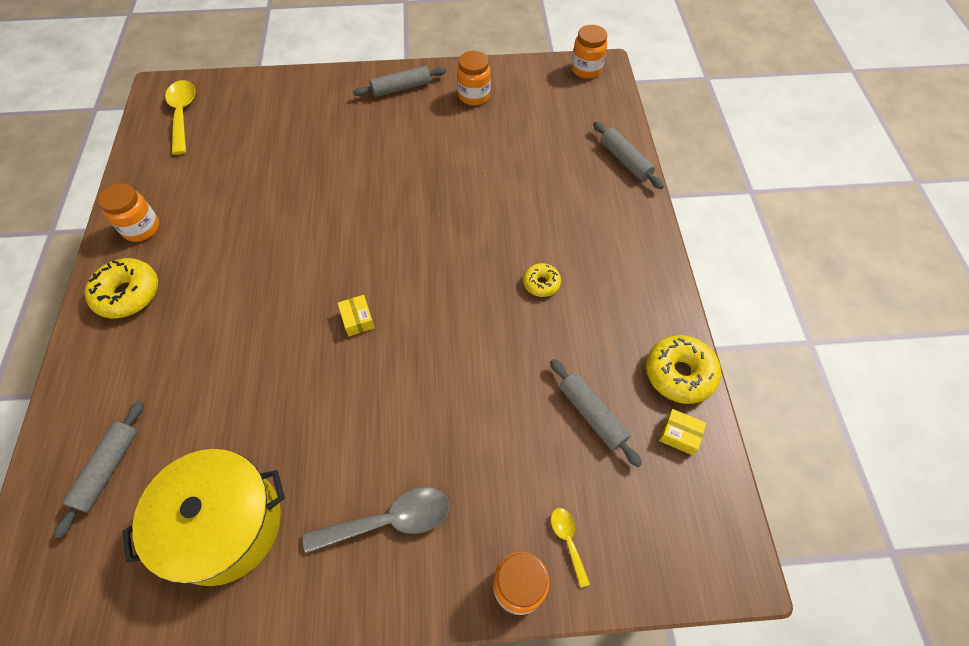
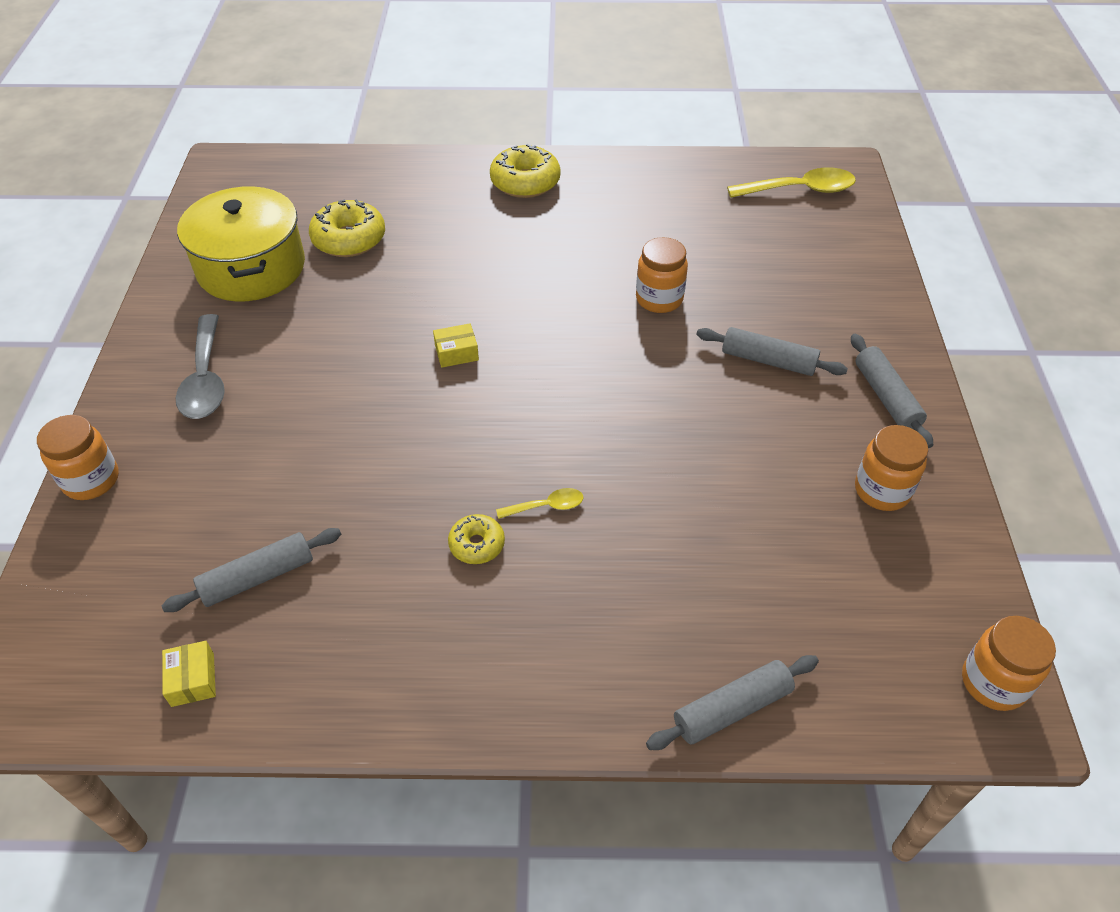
camera: 95 degrees right, 10 degrees down
(108, 469) = (333, 195): grey rolling pin -> grey rolling pin (768, 360)
(141, 228) = (614, 180): orange jar -> orange jar (659, 299)
(567, 541) = (116, 530): yellow spoon -> yellow spoon (547, 506)
(679, 374) = (283, 702): yellow donut -> yellow donut (349, 239)
(679, 435) = (193, 679): yellow box -> yellow box turned 45 degrees counterclockwise

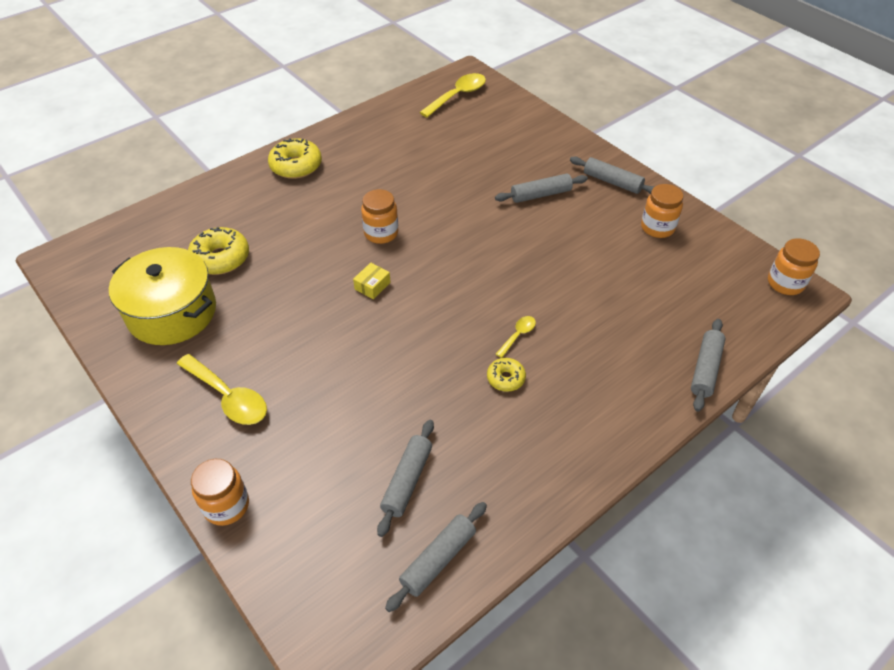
camera: 40 degrees left, 0 degrees up
(193, 679) = (438, 559): yellow box -> grey rolling pin
(205, 379) = (228, 397): grey spoon -> yellow spoon
(659, 299) = (451, 193): orange jar -> orange jar (381, 233)

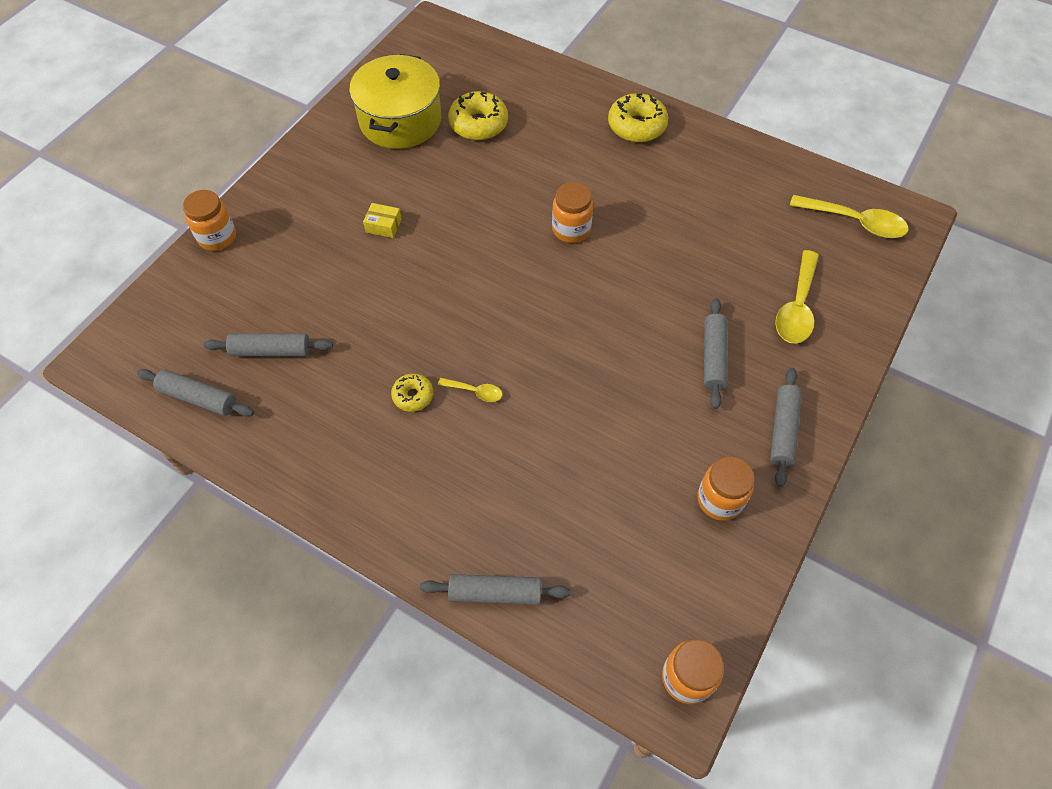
camera: 70 degrees right, 10 degrees up
(228, 397) = (322, 195): yellow spoon -> yellow spoon (797, 307)
(372, 286) = (493, 248): yellow box -> yellow box (383, 225)
(540, 195) = (713, 357): grey rolling pin -> grey rolling pin turned 45 degrees clockwise

